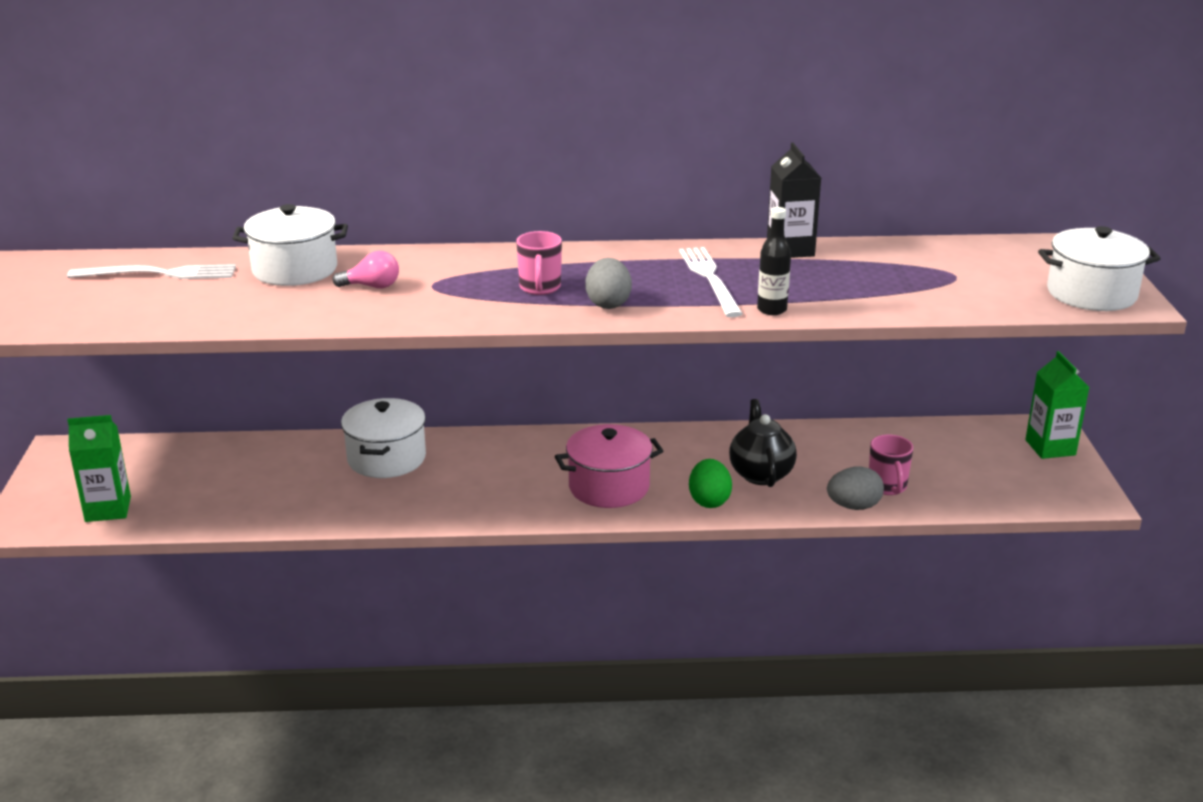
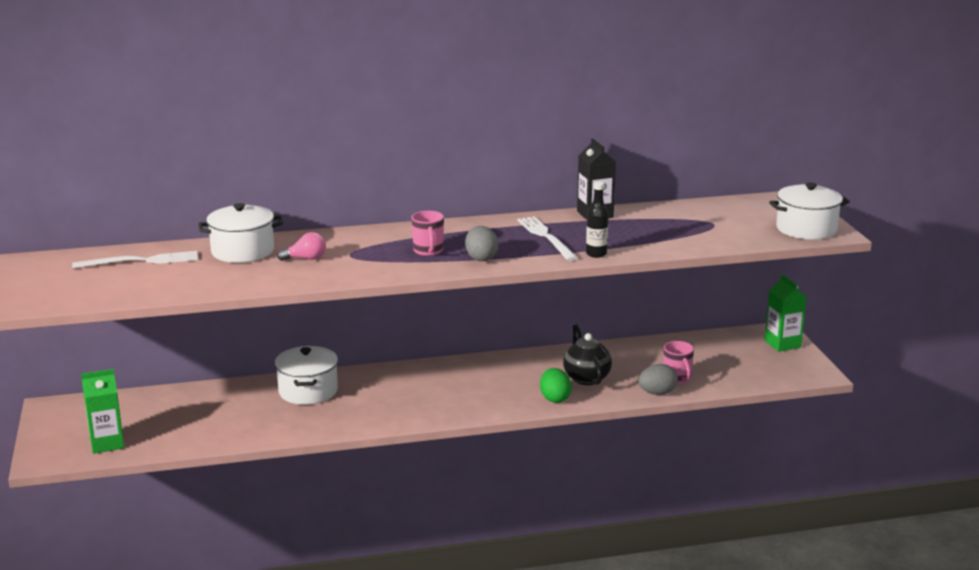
camera: 10 degrees left, 5 degrees down
(609, 487) = (480, 396): pink pot -> none

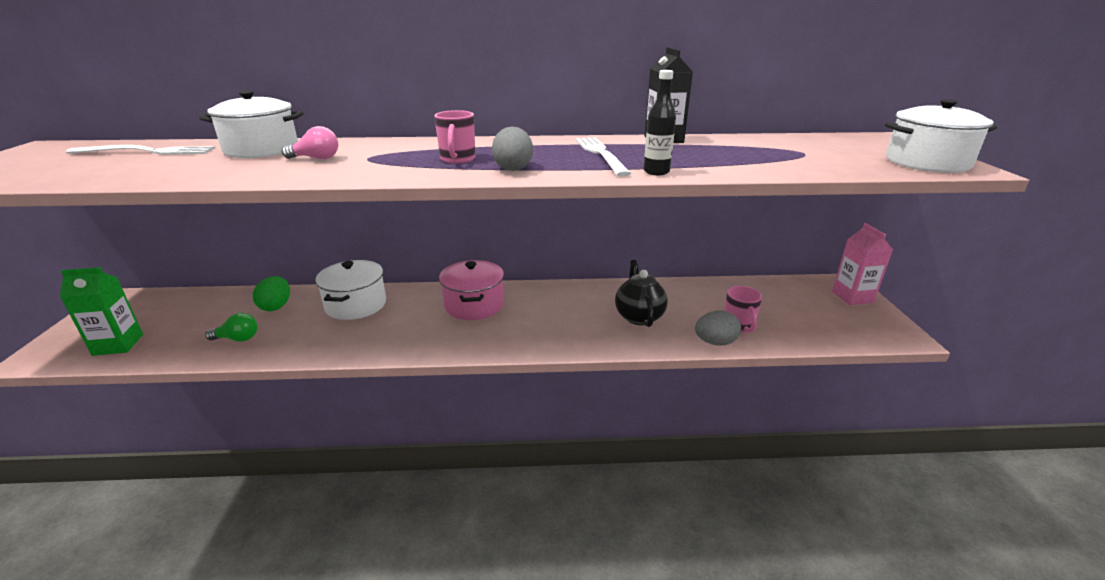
camera: 10 degrees right, 5 degrees up
(218, 429) = (238, 339): none -> green light bulb
(425, 381) = (474, 305): none -> pink pot
(555, 398) = (599, 338): green egg -> green egg (276, 306)
(782, 344) = (852, 297): green carton -> pink carton

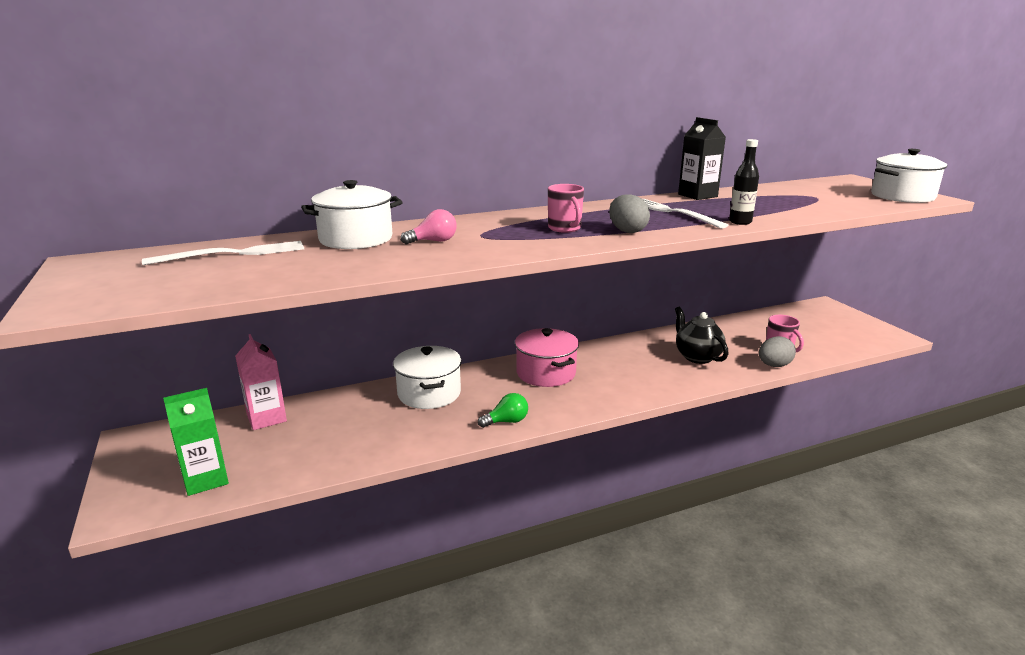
camera: 20 degrees left, 5 degrees down
(238, 339) = (341, 446): green light bulb -> green light bulb (506, 421)
(276, 306) = (344, 410): green egg -> none
(852, 297) = (838, 314): pink carton -> pink carton (266, 418)

